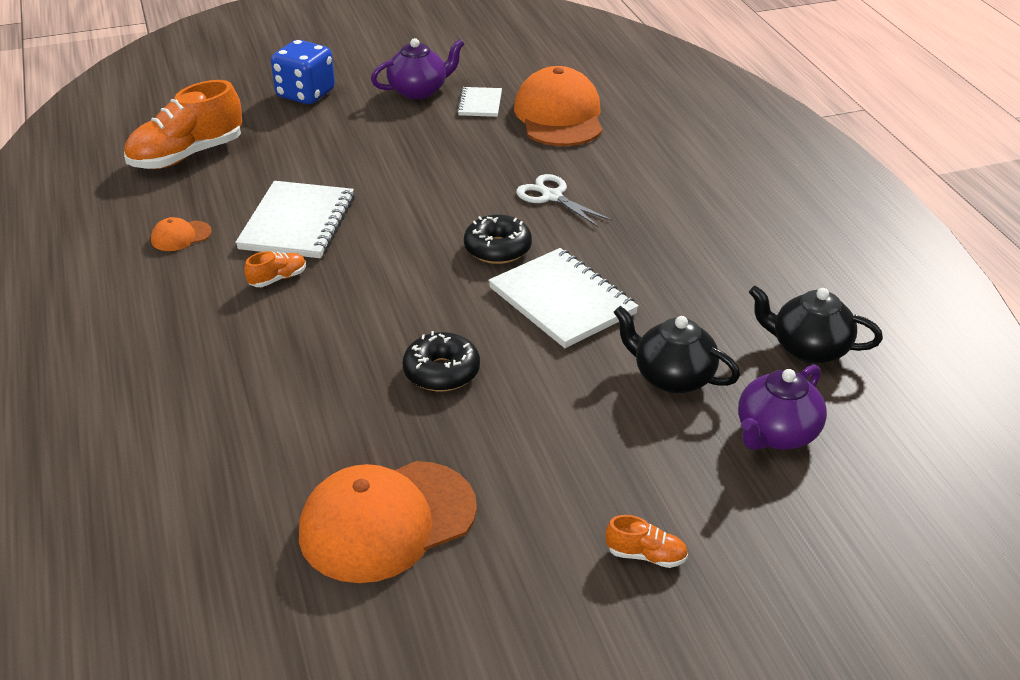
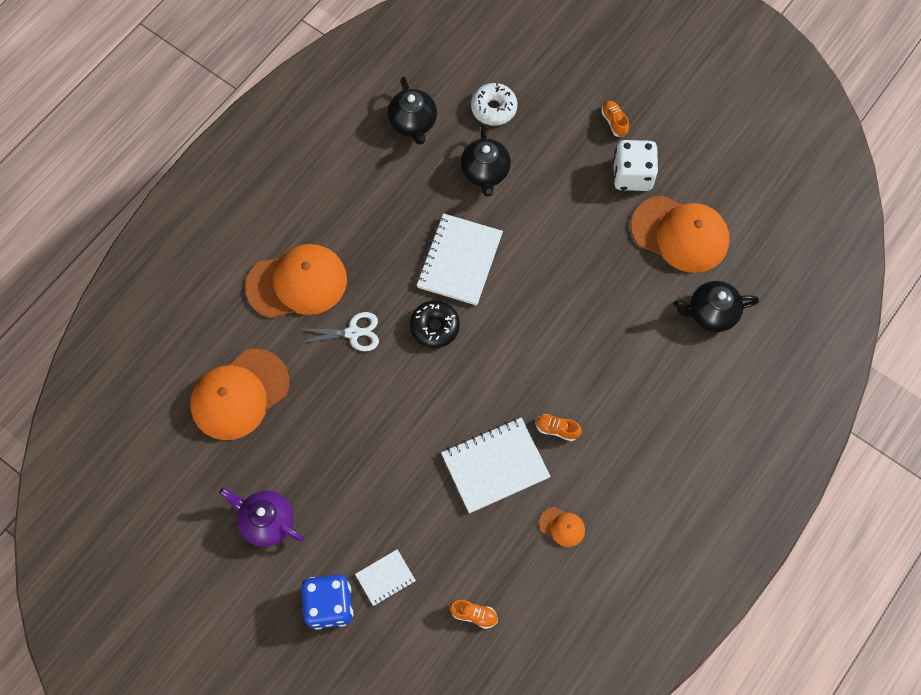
camera: 125 degrees left, 30 degrees up
(187, 155) = (474, 615): orange shoe -> orange shoe, size x0.44
(242, 483) = (711, 313): none -> black teapot
(441, 372) = (565, 281): black donut -> none
(480, 104) = (257, 462): white notebook -> white notebook (385, 578)
(532, 523) = (632, 175): none -> white dice
(552, 196) = (353, 333): white scissors -> white scissors turned 105 degrees counterclockwise
(650, 185) = (297, 283): none -> orange cap
(776, 434) = (493, 108): purple teapot -> white donut

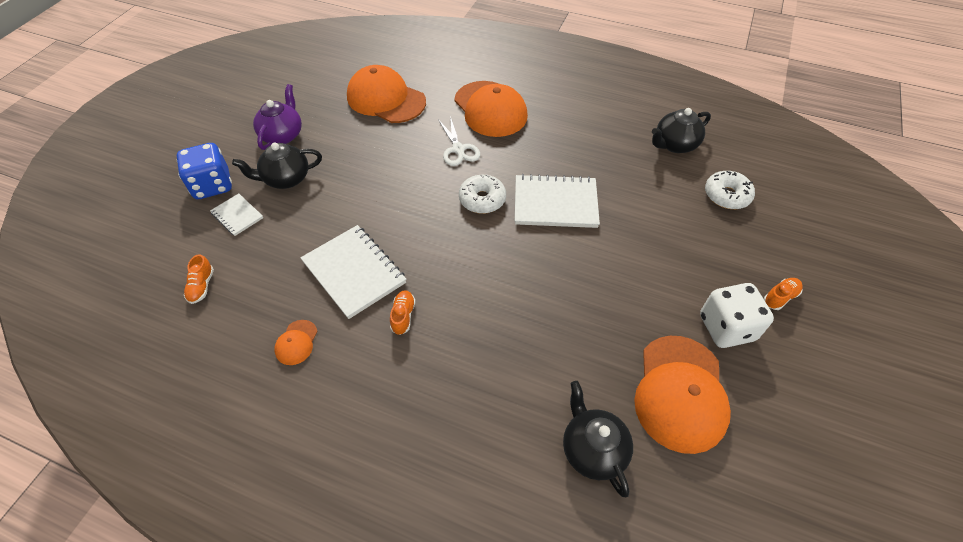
camera: 75 degrees right, 15 degrees down
(434, 327) = (482, 199): black donut -> white donut
(485, 172) = (655, 203): black teapot -> black teapot (286, 179)

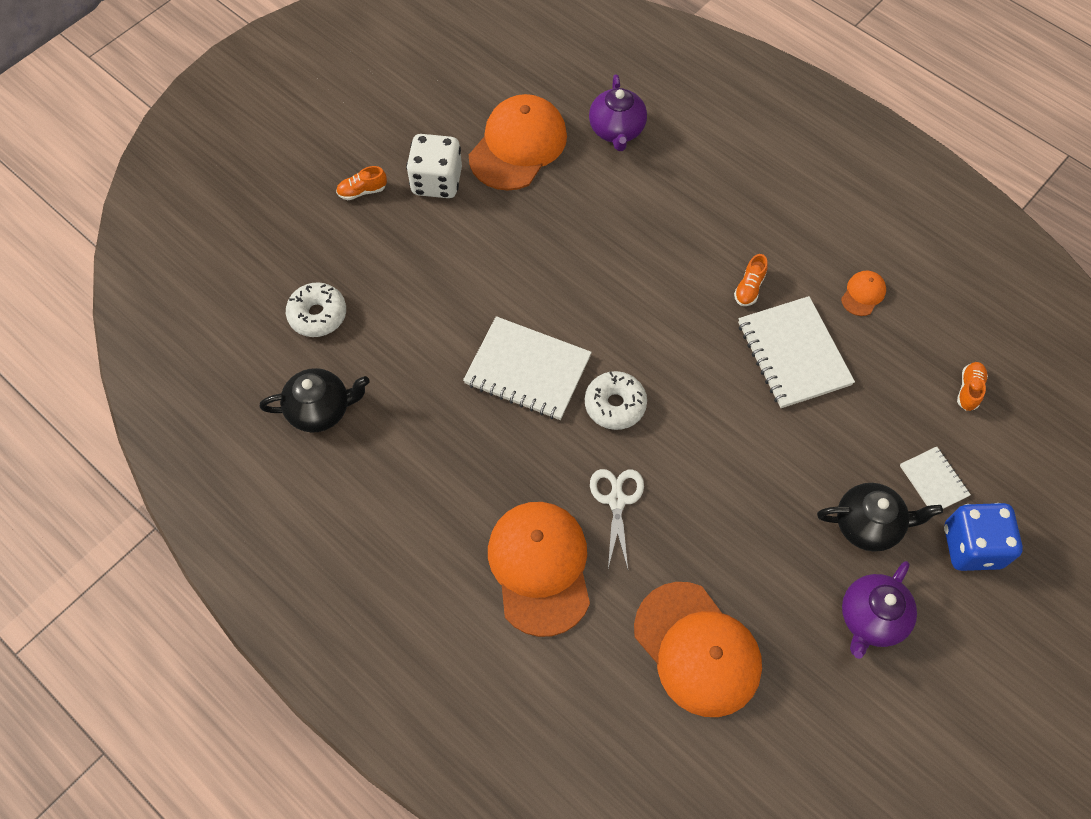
camera: 160 degrees left, 10 degrees up
(592, 449) = (617, 130): black teapot -> purple teapot

